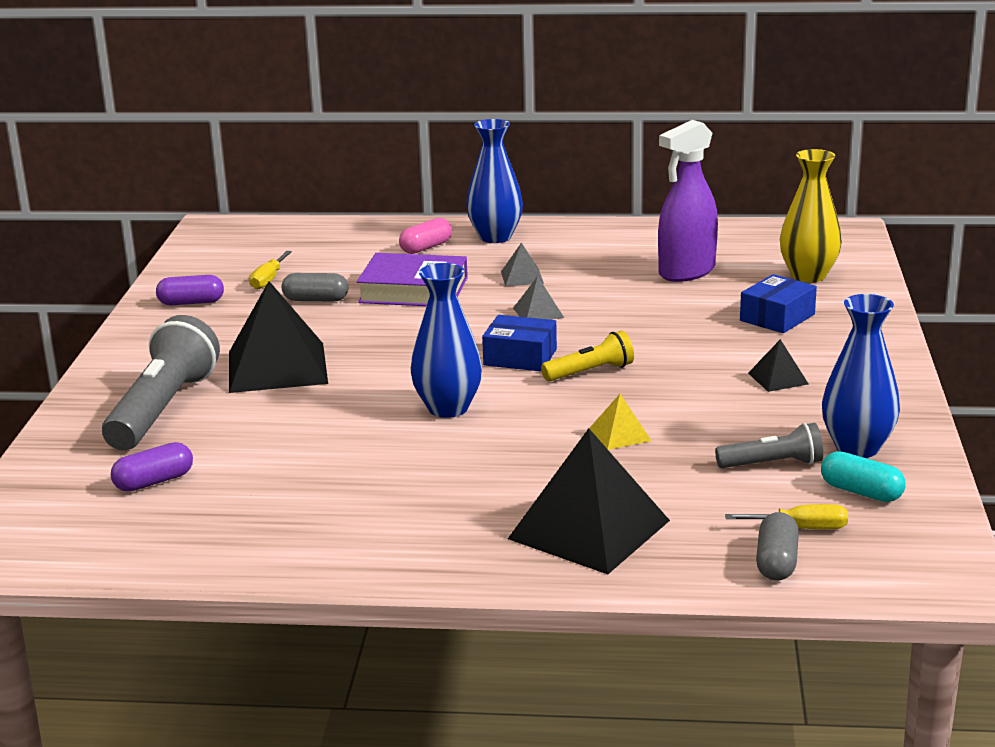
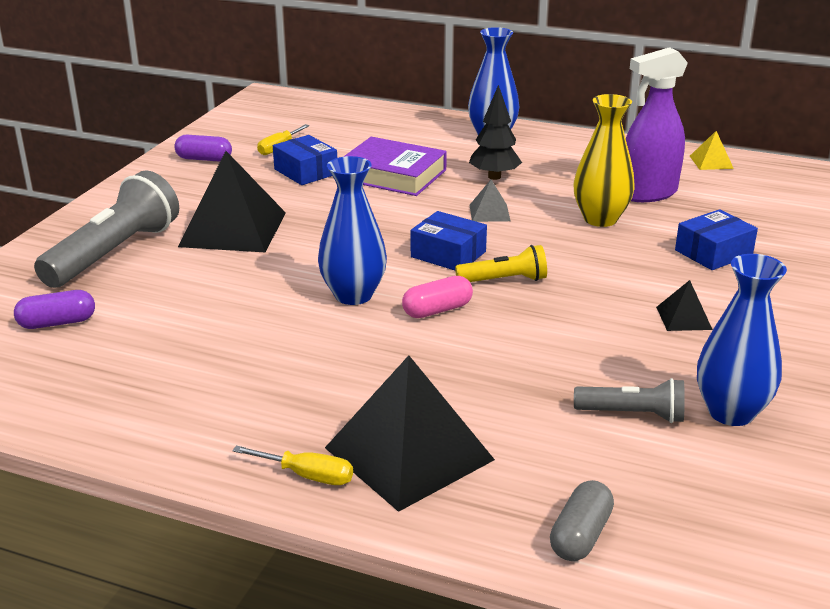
camera: 15 degrees right, 5 degrees up
(316, 300) = (306, 171): grey capsule -> blue box
(426, 248) = (427, 137): pink capsule -> pink capsule (437, 310)
(522, 277) = (494, 177): grey pyramid -> black tree
(620, 434) = (496, 352): yellow pyramid -> yellow pyramid (711, 162)
(801, 528) = (627, 498): yellow screwdriver -> yellow screwdriver (307, 476)
(808, 276) = (764, 214): yellow vase -> yellow vase (600, 219)
(861, 492) = (712, 467): turquoise capsule -> none

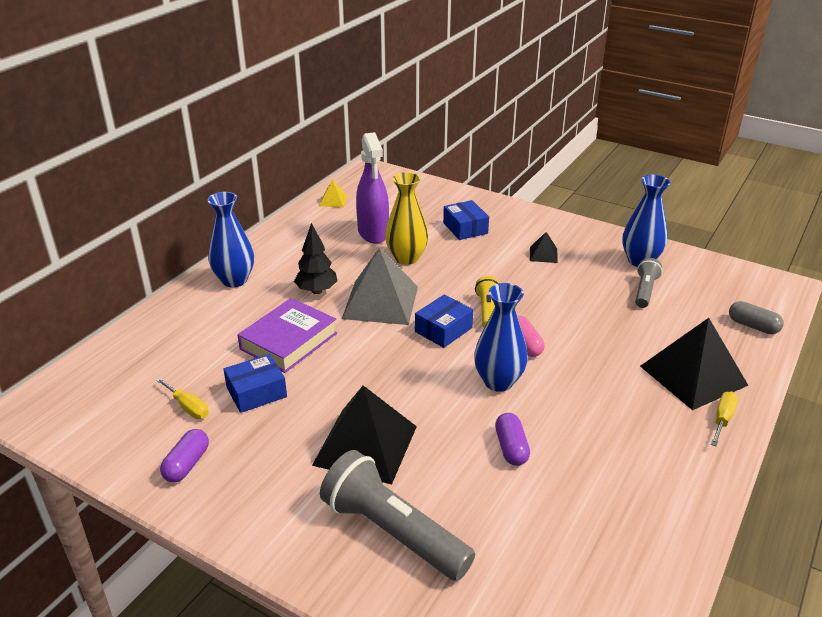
camera: 80 degrees left, 5 degrees up
(57, 323) = (525, 568): purple capsule -> purple capsule (511, 448)
(489, 213) = (380, 302): grey pyramid -> grey pyramid, size x2.22

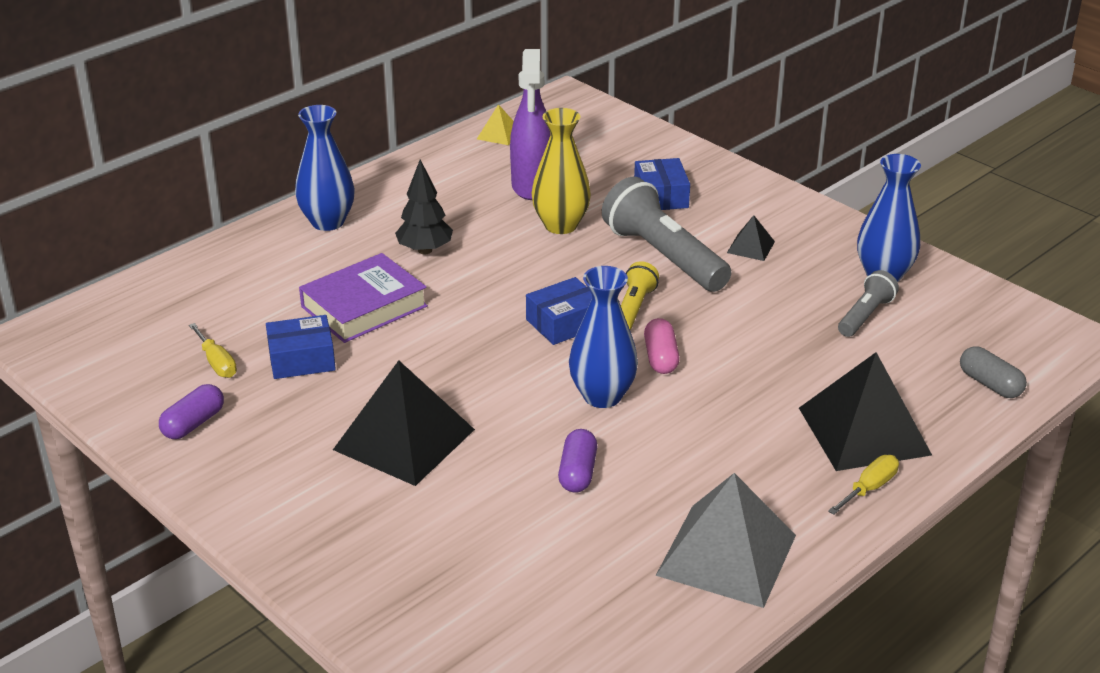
camera: 15 degrees right, 0 degrees up
(380, 302) = (499, 276): grey pyramid -> grey pyramid (726, 554)
(393, 531) = (394, 534): grey flashlight -> grey flashlight (663, 256)

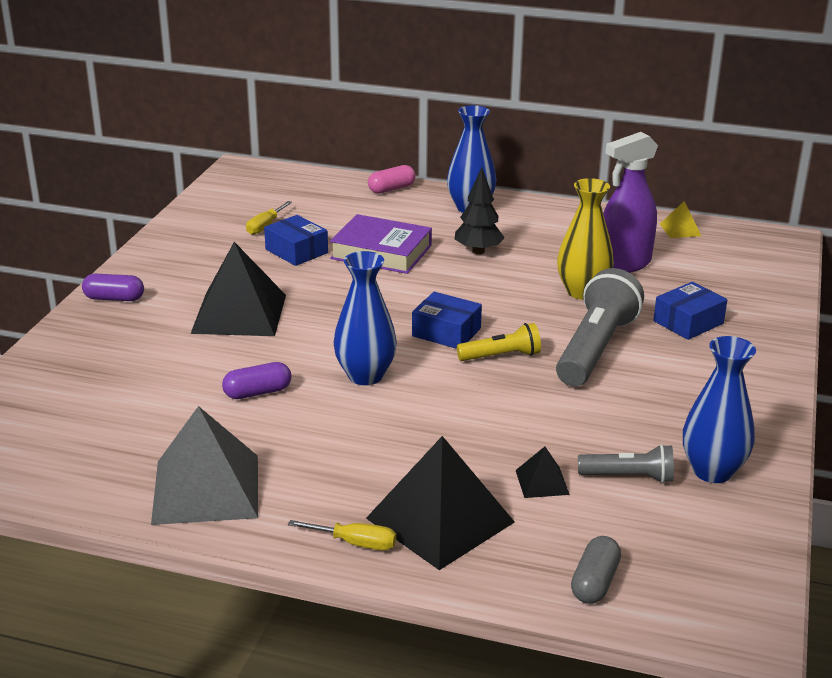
camera: 60 degrees right, 5 degrees down
(193, 424) = (194, 240): purple capsule -> purple capsule (114, 298)
(660, 358) = (444, 387): pink capsule -> pink capsule (391, 189)
(751, 247) = (666, 386): black pyramid -> black pyramid (542, 482)

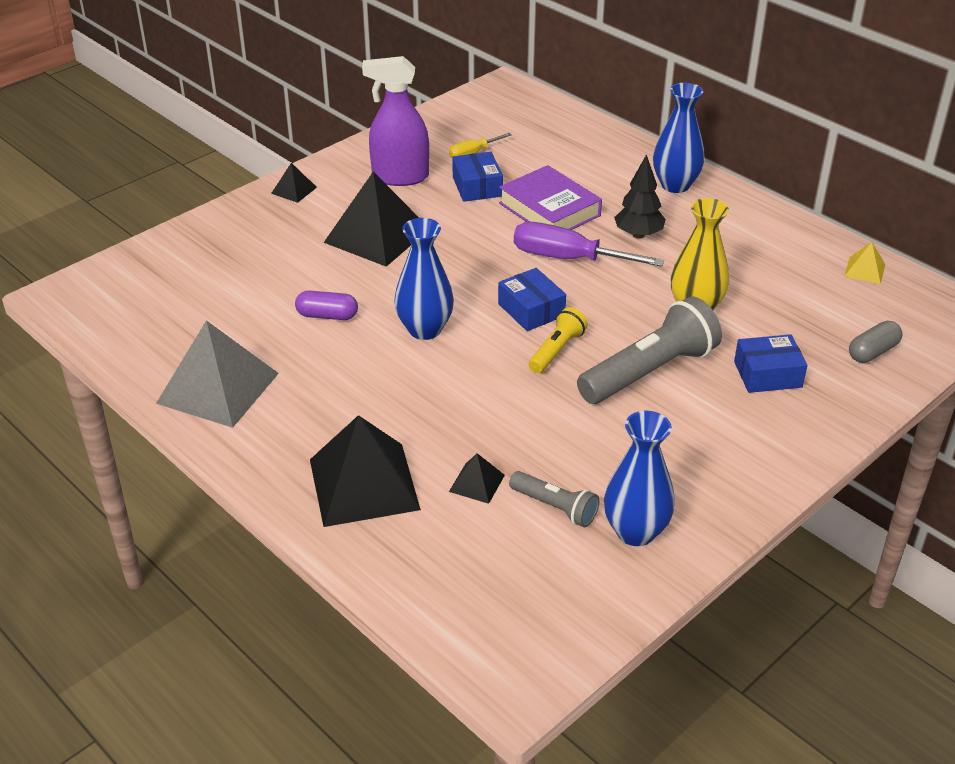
camera: 30 degrees right, 10 degrees up
(114, 298) = (294, 190): purple capsule -> black pyramid
(355, 543) = (283, 478): yellow screwdriver -> none
(391, 189) = (620, 144): pink capsule -> none
(437, 284) = (568, 258): none -> purple screwdriver
(501, 356) = (557, 350): yellow flashlight -> yellow flashlight turned 75 degrees counterclockwise
(595, 583) = (432, 590): grey capsule -> grey capsule (872, 352)
(623, 264) = (766, 291): purple spray bottle -> purple spray bottle (400, 177)

